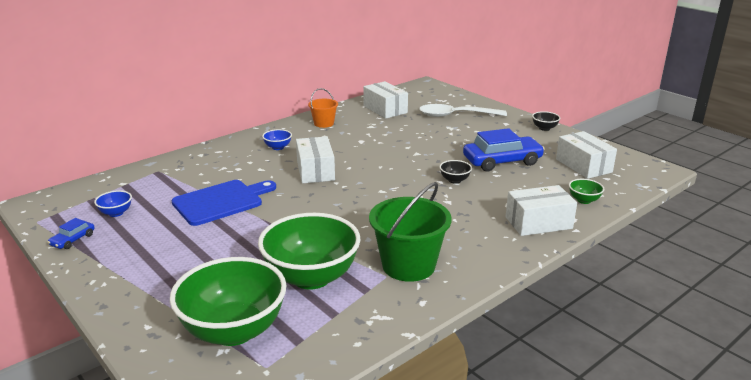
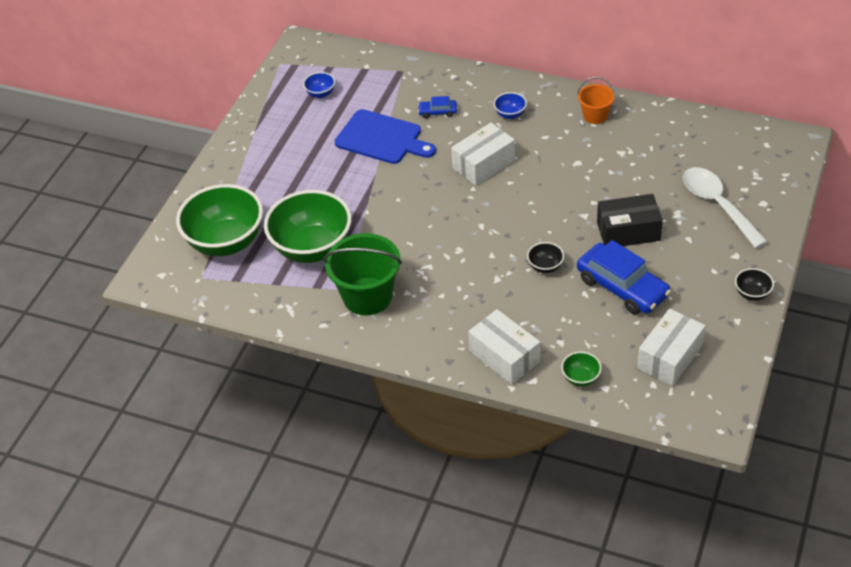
camera: 65 degrees right, 20 degrees up
(73, 240) = (271, 98): blue car -> blue car (437, 112)
(385, 109) = (679, 142): white box -> none
(449, 145) = (628, 231): none -> black box

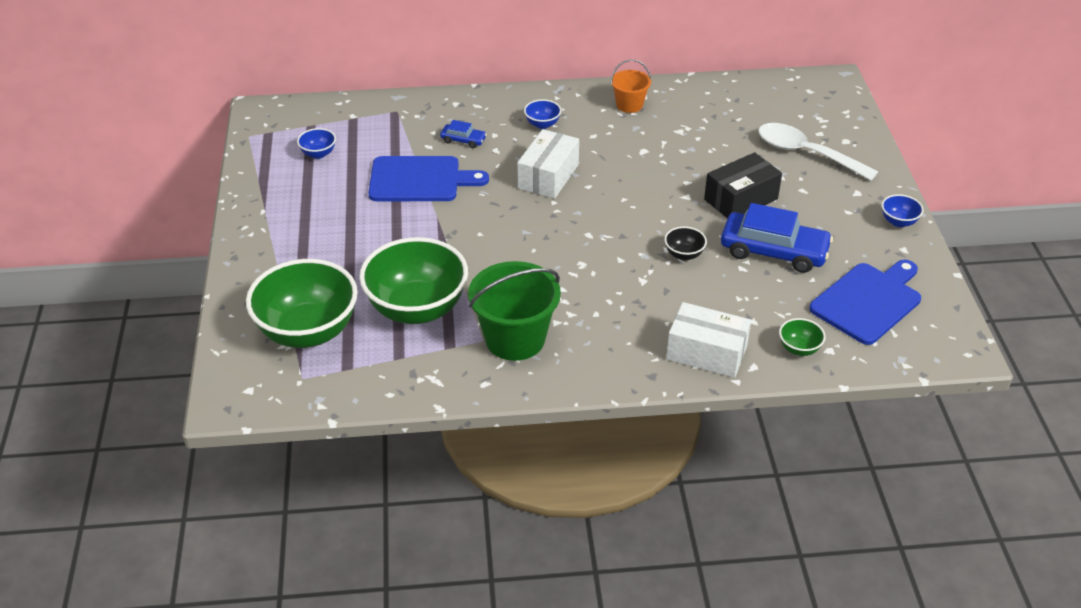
camera: 30 degrees left, 5 degrees down
(437, 112) = (463, 140): blue car -> blue car turned 135 degrees counterclockwise
(669, 357) = (868, 301): white box -> blue cutting board
(752, 294) = (898, 222): black bowl -> blue bowl

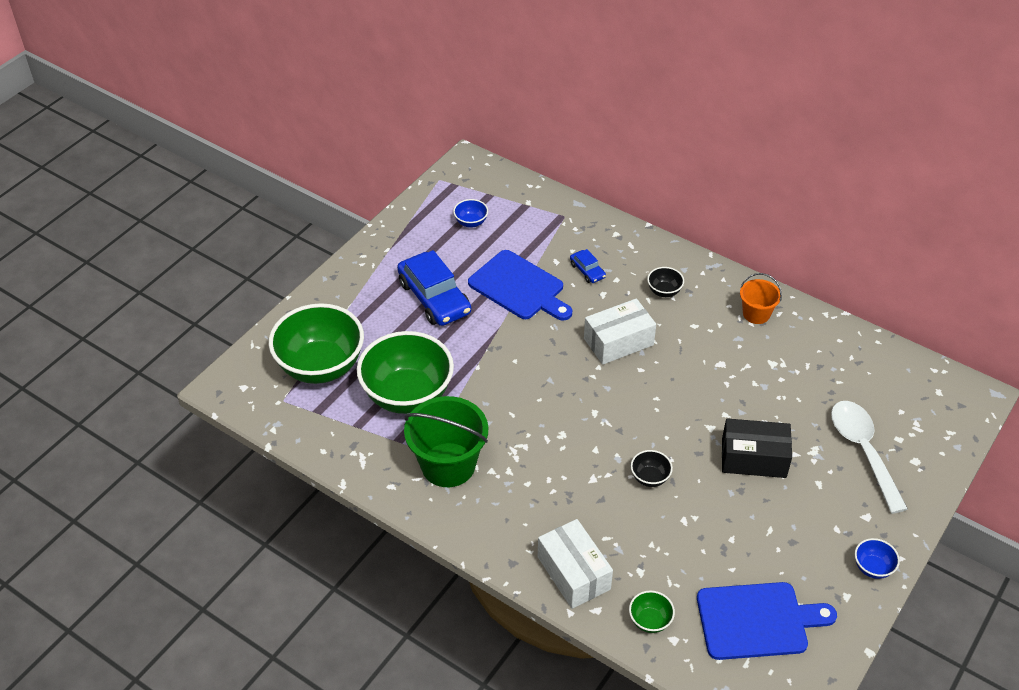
camera: 40 degrees right, 5 degrees up
(542, 124) = (664, 291): blue bowl -> black bowl
(774, 251) = (728, 523): blue car -> blue car (434, 298)

